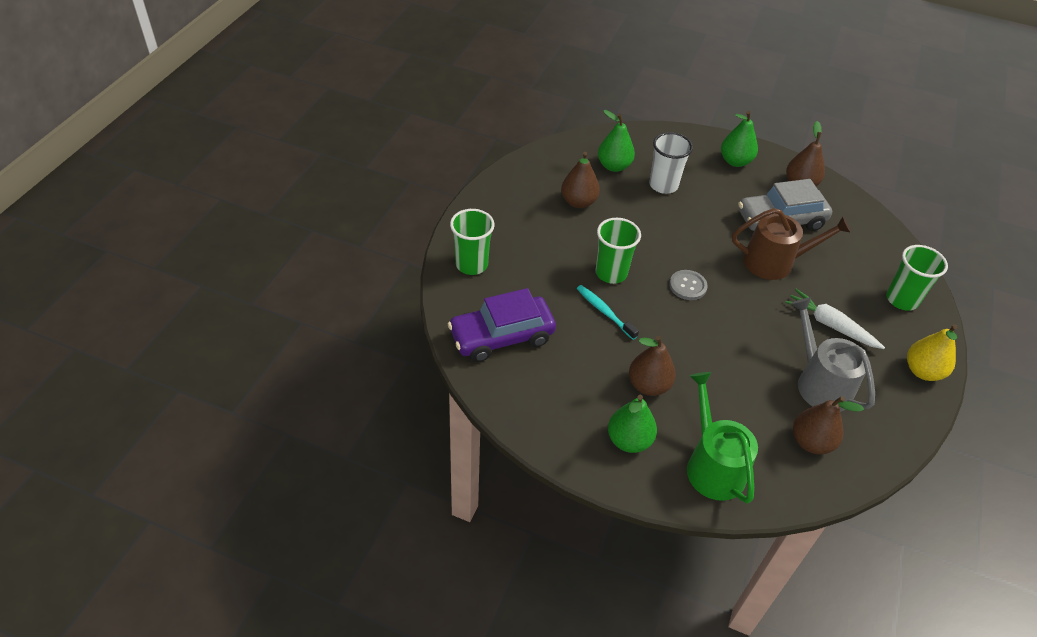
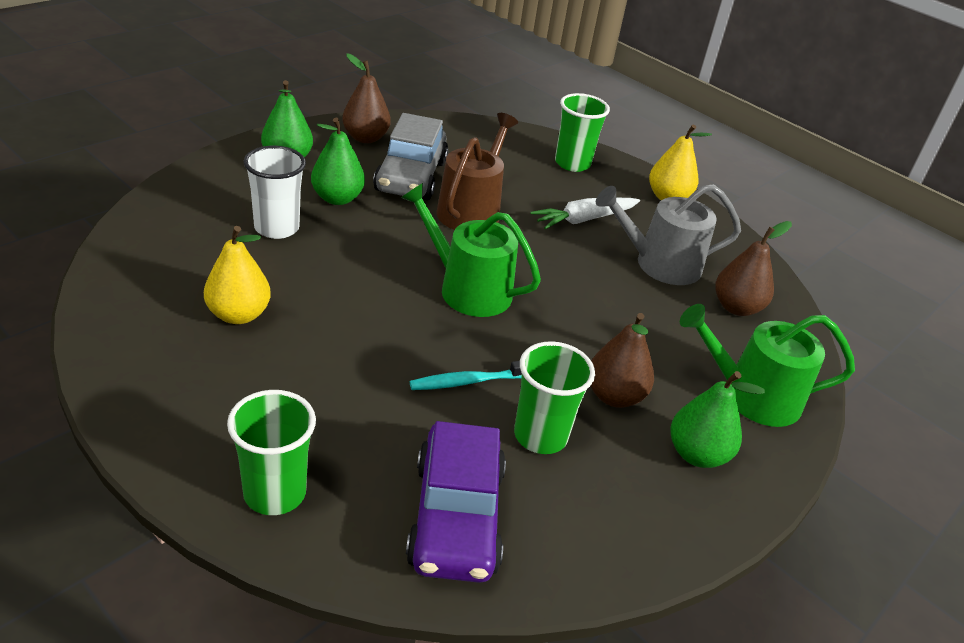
camera: 70 degrees left, 10 degrees down
(578, 202) = (238, 314): brown pear -> yellow pear
(611, 273) = (402, 344): green cup -> green cup (540, 436)
(614, 166) = (198, 251): green pear -> green pear (337, 198)
(687, 286) = (468, 289): grey button -> green watering can

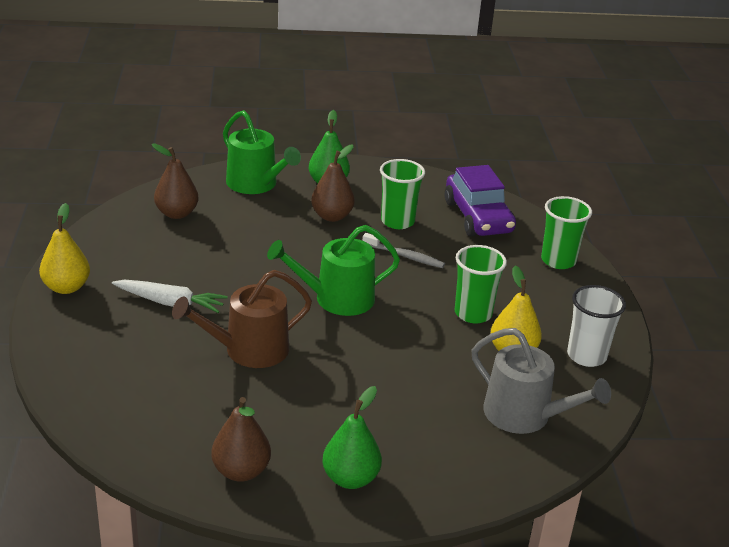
camera: 135 degrees left, 5 degrees down
(276, 228) = (429, 406): white cup -> white cup (586, 356)
(337, 198) = (349, 411): green pear -> none
(411, 176) = (256, 404): grey car -> none
(456, 517) = (478, 217): purple car -> purple car turned 120 degrees clockwise
(468, 289) = (337, 299): green watering can -> green watering can turned 90 degrees clockwise
(469, 381) = (405, 256): turquoise toothbrush -> grey toothbrush
(572, 163) = (85, 350): green cup -> green cup (473, 313)
(660, 264) = (175, 253): grey watering can -> grey watering can (524, 415)

